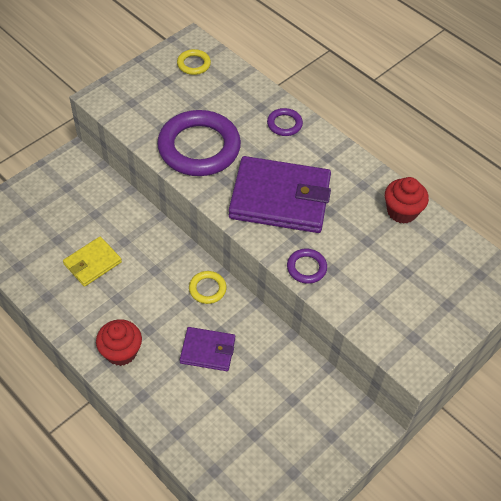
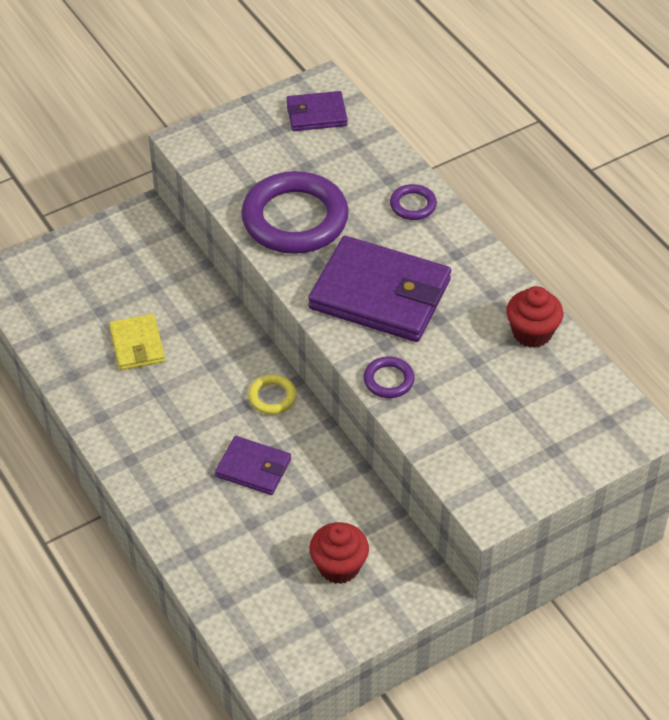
camera: 15 degrees right, 5 degrees down
(92, 263) = (137, 345): yellow wallet -> yellow wallet turned 75 degrees counterclockwise
(121, 352) = (147, 452): red cupcake -> red cupcake (339, 566)
(194, 64) = (316, 114): yellow ring -> purple wallet

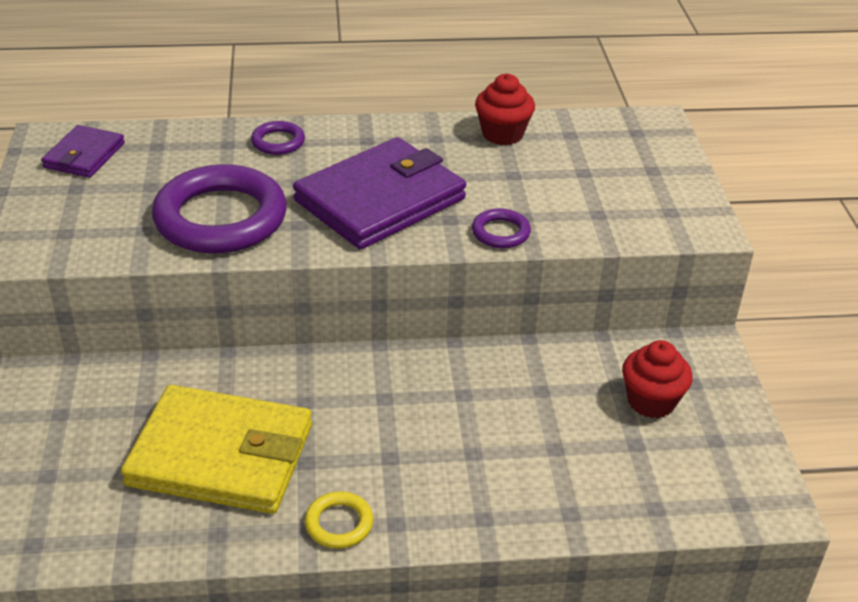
camera: 65 degrees left, 10 degrees down
(137, 345) = (221, 455): yellow wallet -> yellow wallet, size x1.93
(253, 468) = (479, 420): purple wallet -> none
(272, 397) = (389, 370): yellow ring -> yellow ring (339, 523)

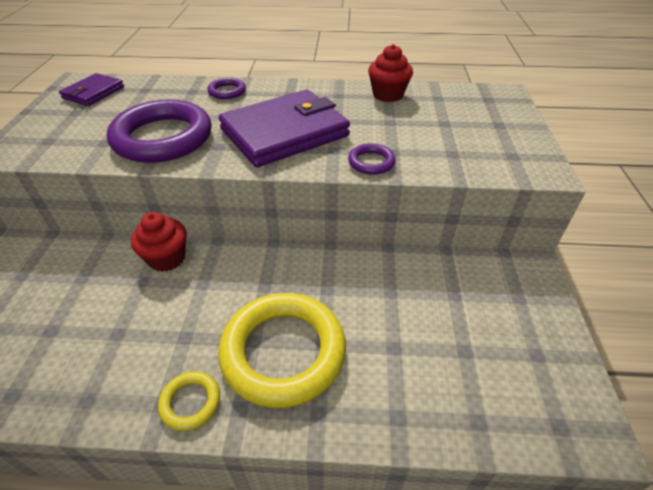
camera: 10 degrees right, 5 degrees up
(221, 455) = (121, 324): yellow wallet -> none
(429, 465) = (283, 352): none -> yellow ring
(651, 401) = (481, 311): red cupcake -> red cupcake (167, 258)

